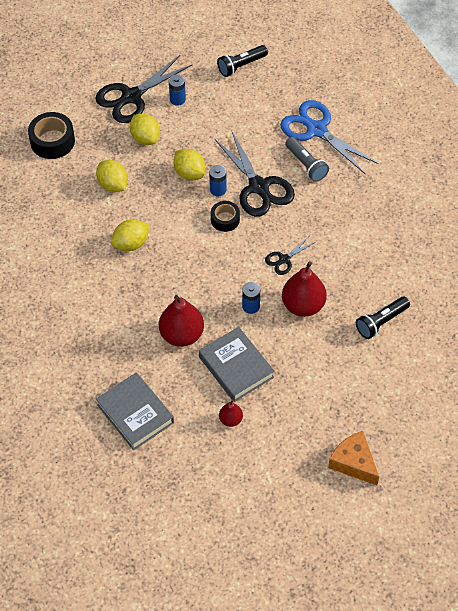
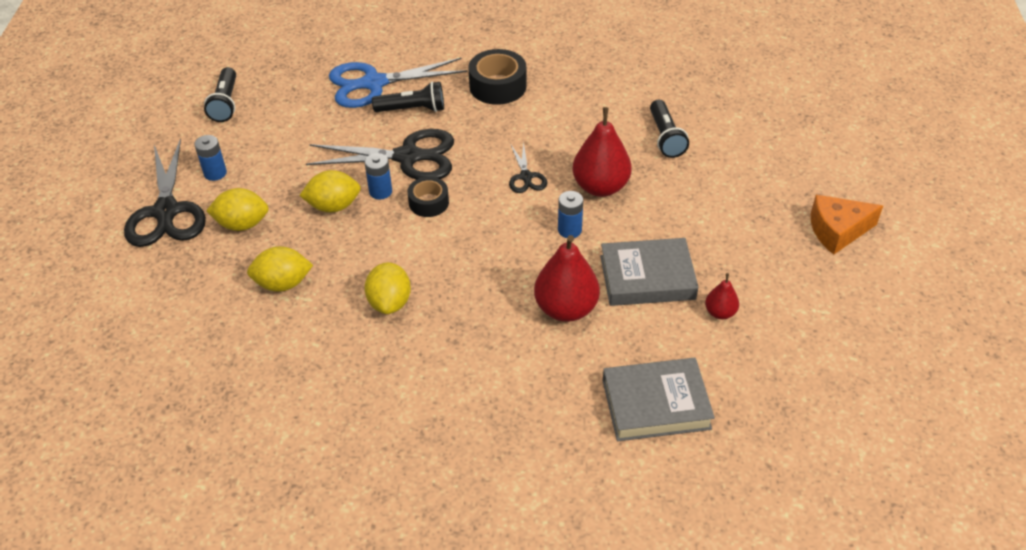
camera: 60 degrees left, 10 degrees down
(52, 141) = (152, 317): black tape -> black tape (498, 86)
(306, 165) = (412, 109): grey flashlight -> black flashlight

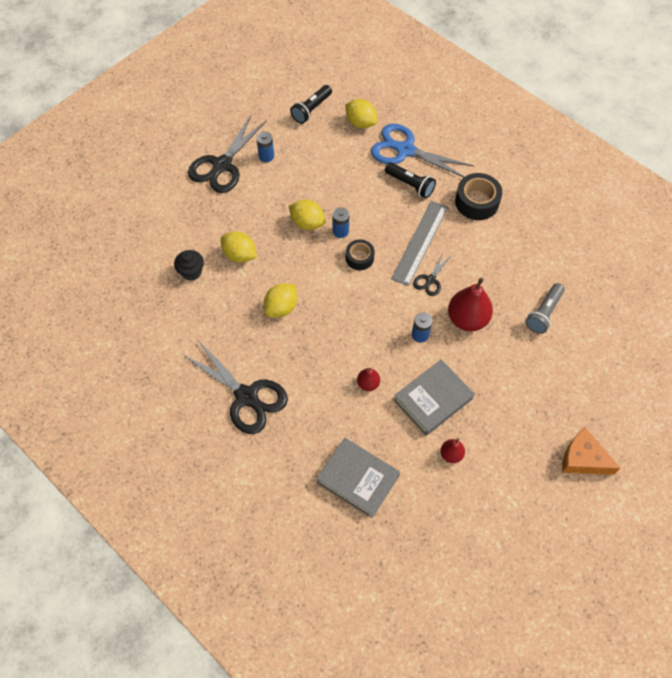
camera: 40 degrees right, 15 degrees up
(237, 338) = (191, 272): none -> black cupcake
(242, 224) = (252, 201): yellow lemon -> yellow lemon (360, 123)
(408, 157) = (376, 217): black scissors -> black scissors (246, 396)
(478, 151) = (420, 242): none -> grey ruler
(566, 309) = (368, 383): red pear -> red pear, size x0.51
(647, 277) = (433, 399): grey book -> grey book turned 75 degrees counterclockwise
(665, 137) = (544, 313): black flashlight -> grey flashlight

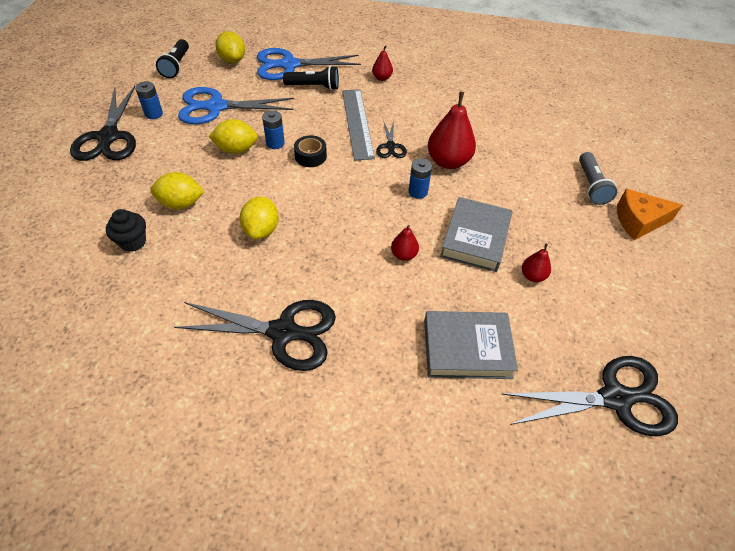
camera: 35 degrees left, 10 degrees down
(317, 171) = (216, 107): none -> blue scissors
(360, 123) = (232, 60): yellow lemon -> yellow lemon turned 60 degrees clockwise
(430, 573) = (615, 398): none -> black scissors
(477, 202) = (382, 78): black tape -> red pear
(544, 313) = (505, 131): grey flashlight -> grey flashlight (591, 186)

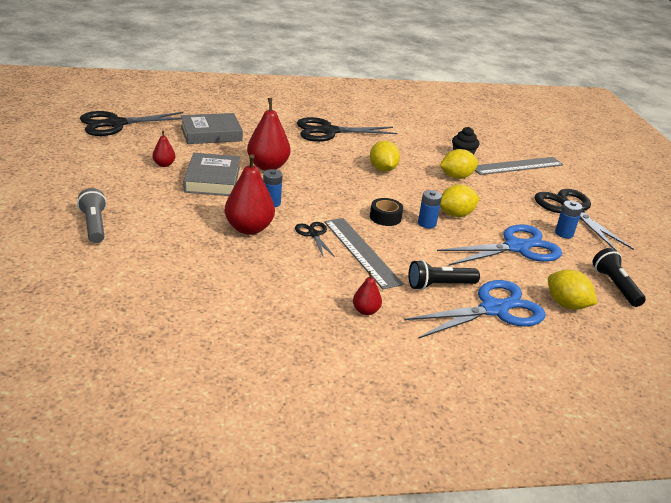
camera: 160 degrees right, 20 degrees down
(80, 213) = (517, 166): none -> grey ruler
(404, 255) = (268, 166): red pear -> red pear, size x1.96
(638, 221) = (55, 203): orange cheese -> none

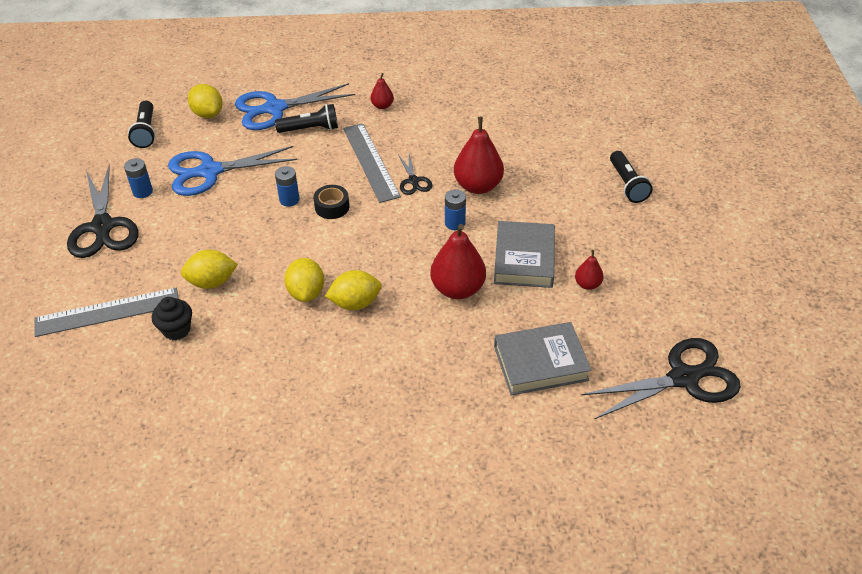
camera: 170 degrees left, 15 degrees up
(94, 225) = (627, 184): grey flashlight -> black flashlight
(329, 131) = (361, 384): black scissors -> none
(455, 214) = (249, 214): yellow lemon -> yellow lemon (355, 303)

